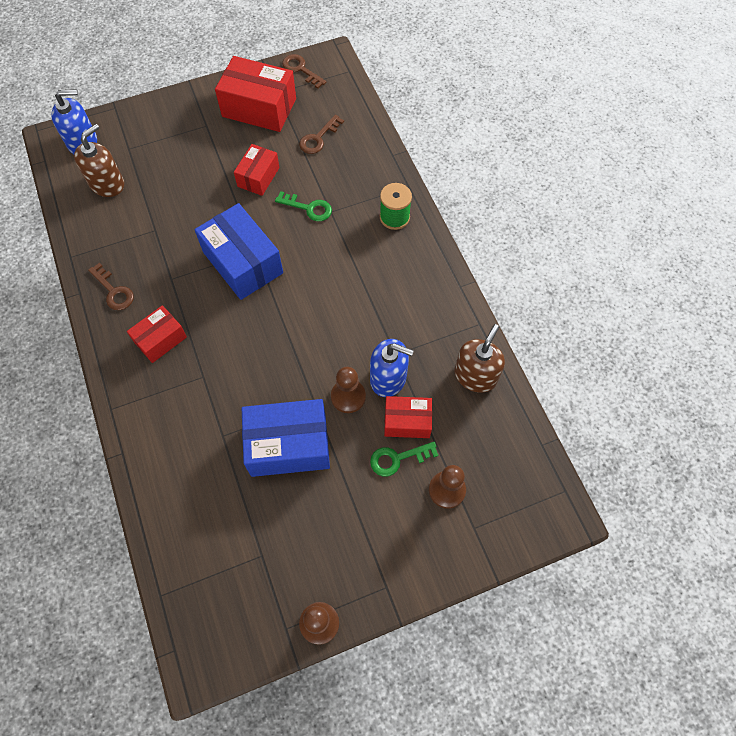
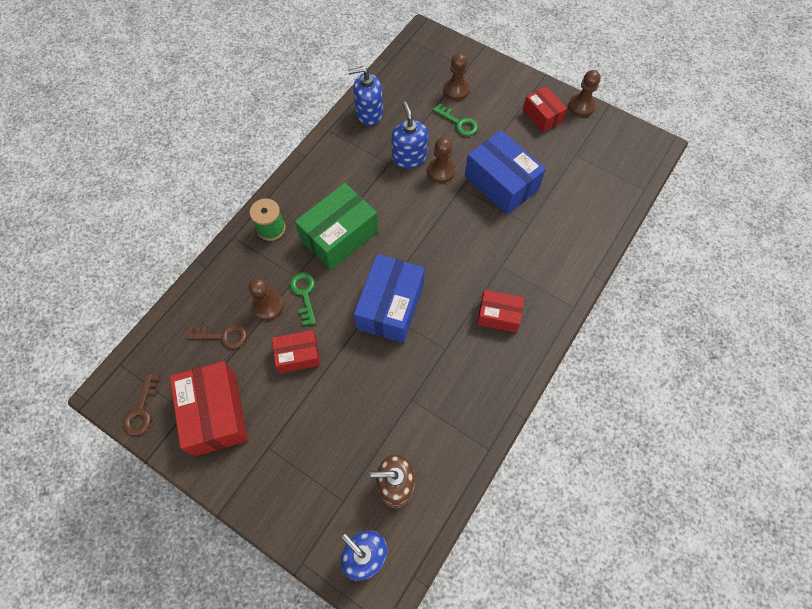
camera: 125 degrees left, 0 degrees up
(113, 291) = (489, 384): brown key -> none
(319, 179) = (268, 306): none -> brown pawn
(344, 264) = (339, 236): none -> green box
(407, 421) = (430, 131): red box -> red box (542, 116)
(475, 375) = (369, 113): brown soap dispenser -> blue soap dispenser

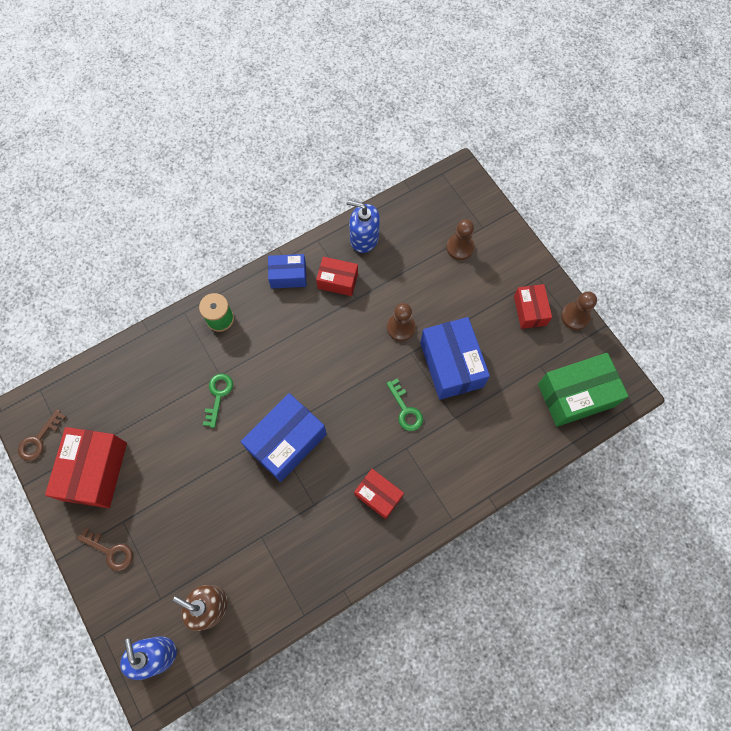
camera: 25 degrees right, 5 degrees up
(222, 336) = (132, 403): brown key -> brown key (110, 551)
(268, 306) = (182, 392): brown pawn -> none
(298, 355) = (186, 451): red box -> red box (337, 281)
(316, 168) = (288, 276): none -> blue box
(339, 236) = (276, 353): green box -> green box (576, 395)
(409, 157) = (378, 300): blue soap dispenser -> none
(458, 122) = (444, 283): green key -> green key (405, 409)

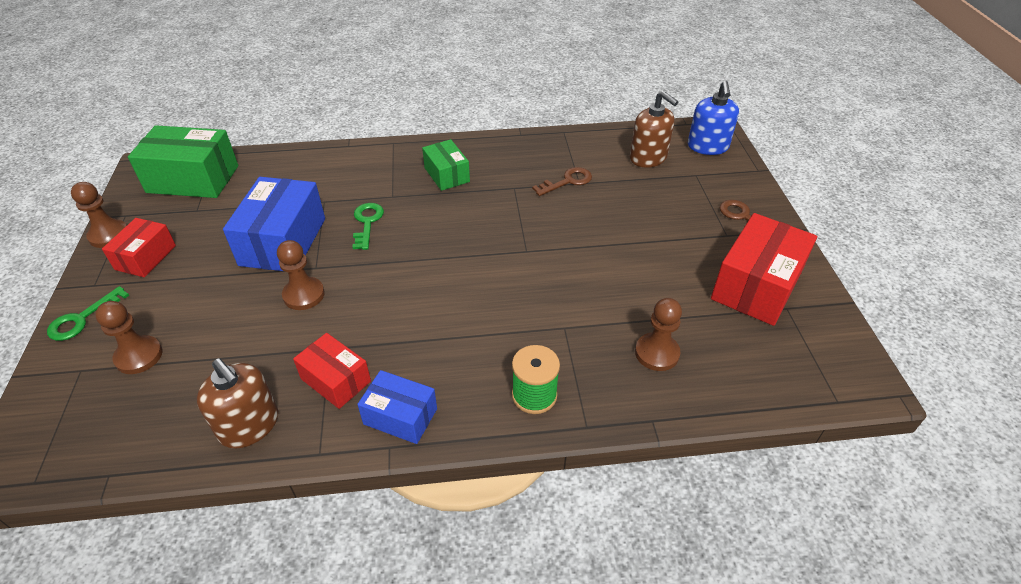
camera: 155 degrees left, 25 degrees down
(39, 439) = (834, 341): brown key -> brown key (567, 181)
(155, 379) = (657, 353): none -> brown pawn
(218, 396) = (575, 306): green key -> green key (82, 319)
(287, 442) = (514, 239): blue box -> none
(364, 238) = (249, 425): blue soap dispenser -> brown soap dispenser
(378, 495) = (447, 175): red box -> green box

